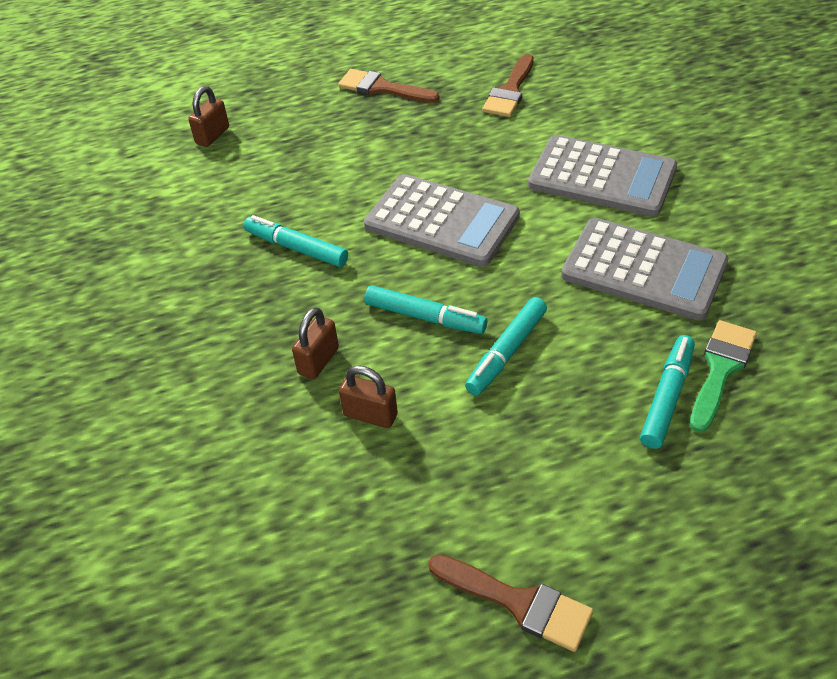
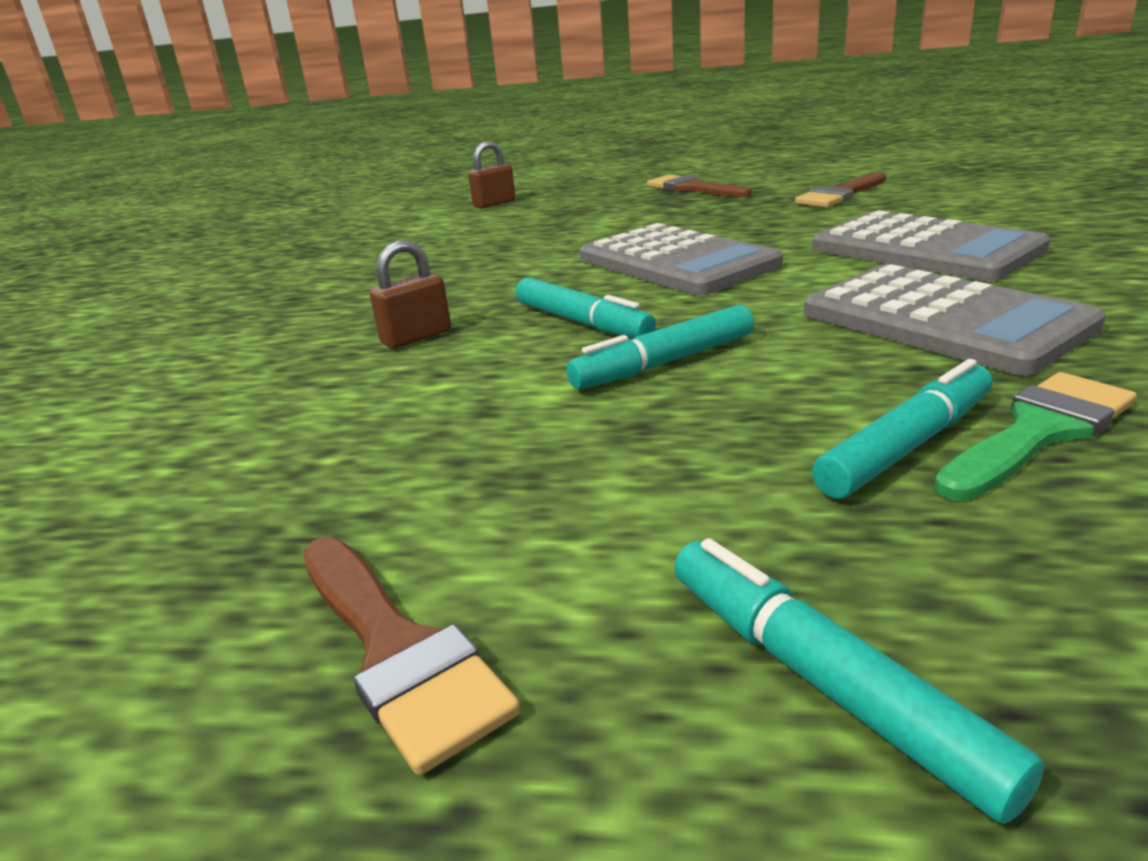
camera: 25 degrees right, 20 degrees down
(296, 248) = (492, 265): turquoise marker -> turquoise marker (824, 681)
(370, 415) = (422, 387): brown padlock -> none

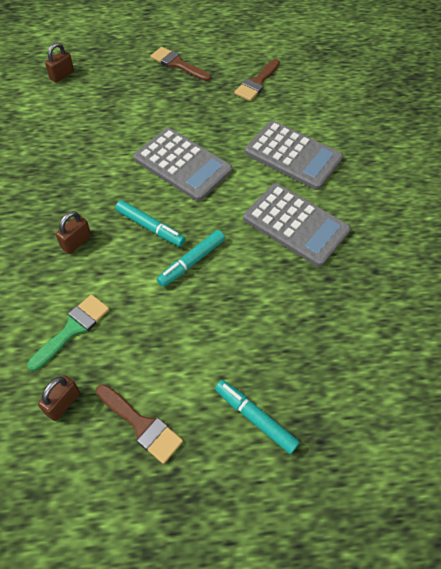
camera: 20 degrees left, 30 degrees up
(202, 574) = (63, 403): none -> brown padlock
(907, 446) = (278, 313): turquoise marker -> none
(1039, 432) = (318, 302): green brush -> green brush (73, 329)

